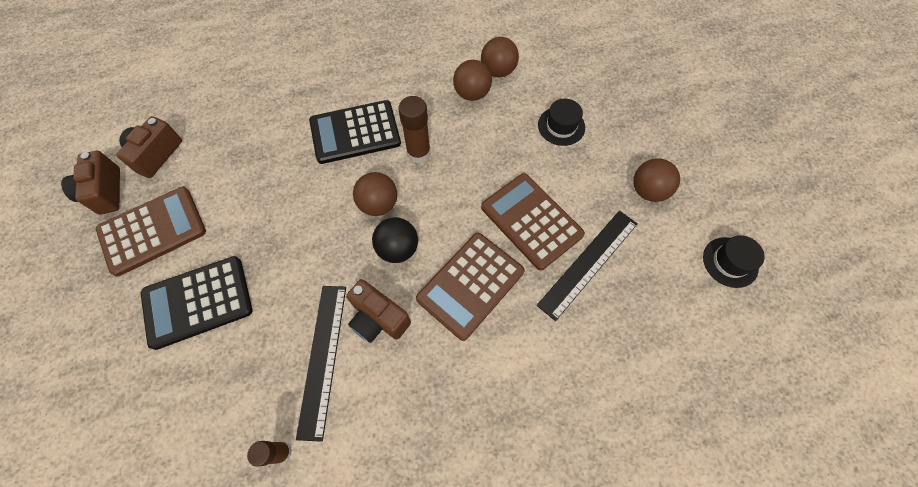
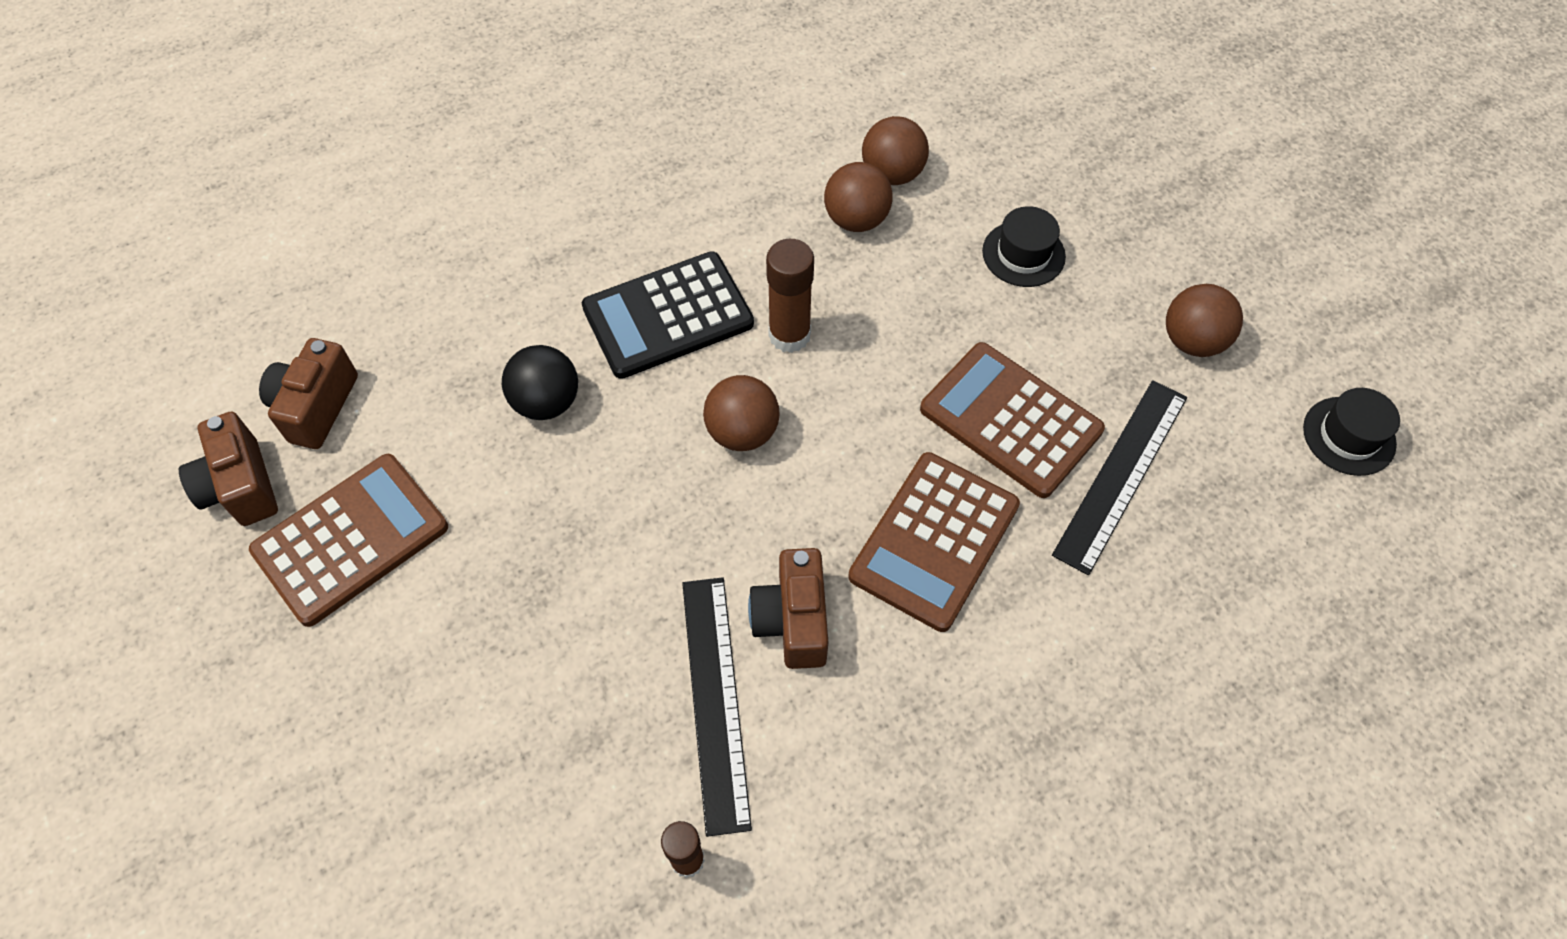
camera: 10 degrees left, 5 degrees down
(198, 302) = (470, 645): black calculator -> none
(378, 318) = (792, 620): brown camera -> brown camera turned 60 degrees clockwise
(398, 249) = (795, 501): black ball -> black ball (546, 402)

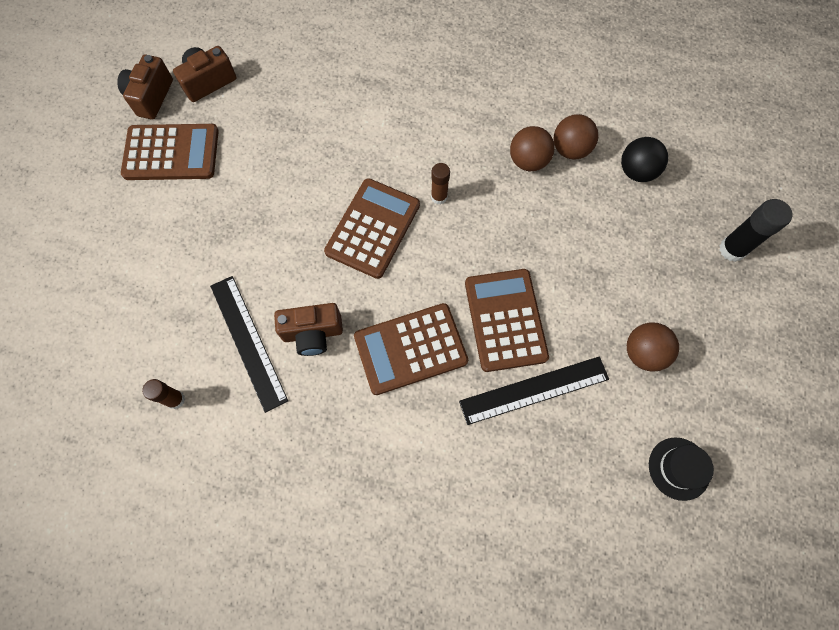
camera: 40 degrees right, 10 degrees up
(546, 402) = (301, 149): black ball -> black ball (636, 171)
(668, 316) = (392, 146): black calculator -> none
(715, 700) = (248, 342): black ruler -> black ruler turned 60 degrees counterclockwise
(742, 432) = (373, 228): brown ball -> brown calculator
(789, 335) = (439, 197): brown glue stick -> brown glue stick, size x0.64
(792, 620) = (313, 333): brown camera -> brown camera turned 135 degrees counterclockwise
(1023, 254) = (598, 240): black hat -> none
(1170, 164) = (732, 249): none -> black glue stick

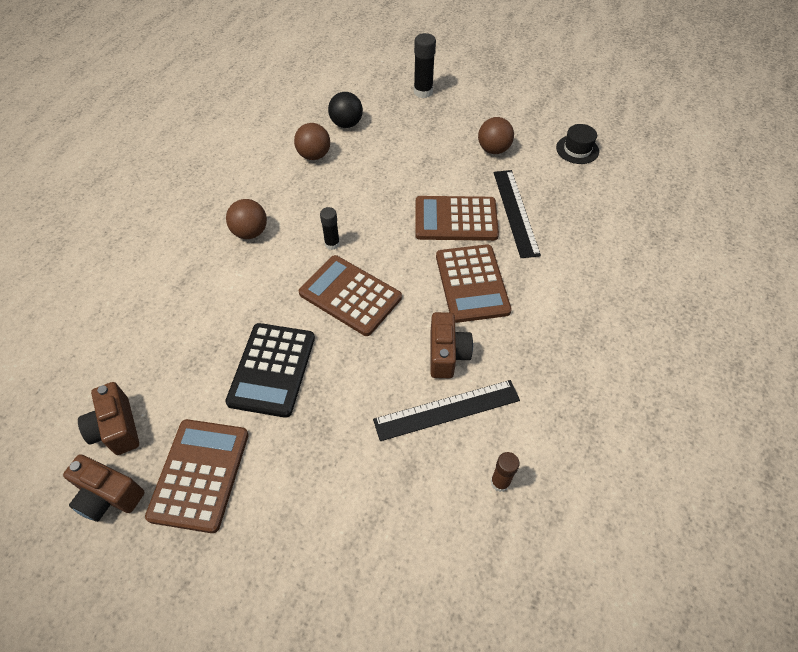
camera: 80 degrees left, 15 degrees down
(276, 180) = (272, 369): none -> black calculator
(439, 197) = (332, 244): brown glue stick -> black glue stick
(528, 161) = (316, 182): brown ball -> brown ball (250, 232)

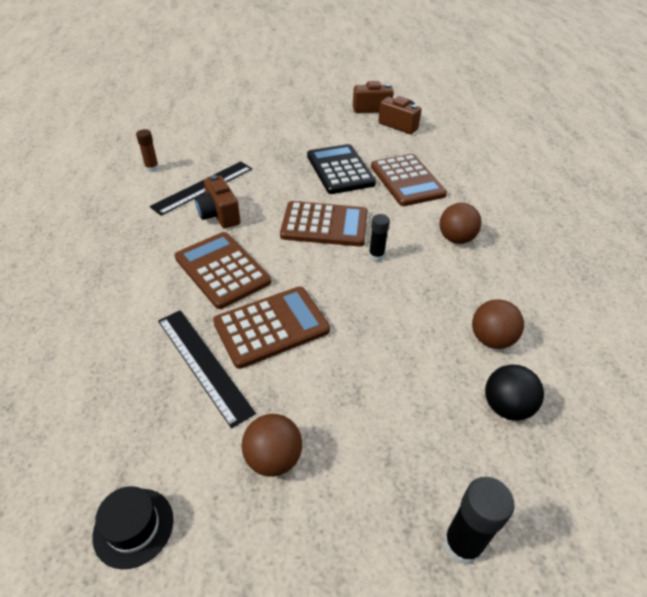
camera: 150 degrees right, 10 degrees down
(200, 474) = (334, 124): brown calculator -> brown calculator (407, 180)

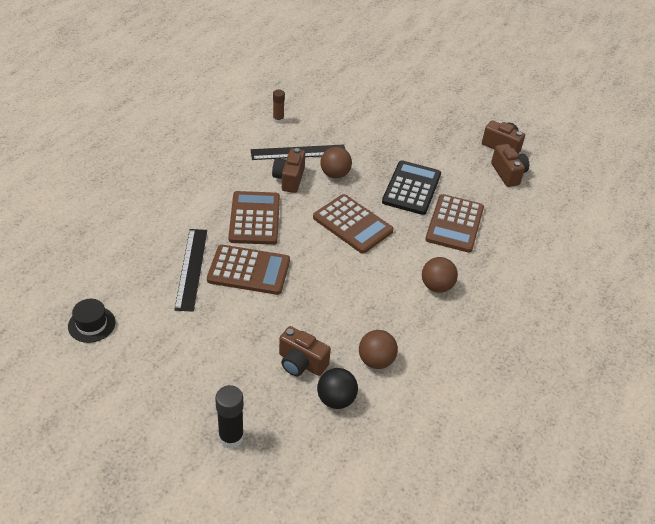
camera: 35 degrees right, 0 degrees up
(273, 458) = (181, 338): brown ball -> brown ball (335, 174)
(376, 256) = (363, 265): black glue stick -> none
(431, 391) = (301, 363): none -> brown camera

